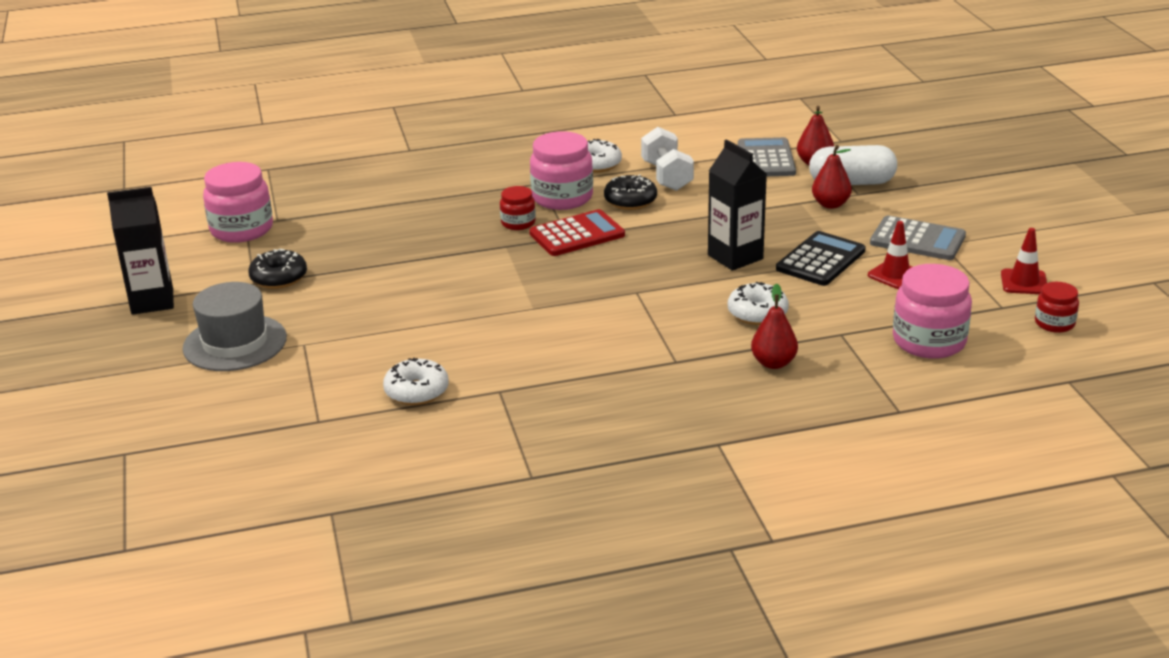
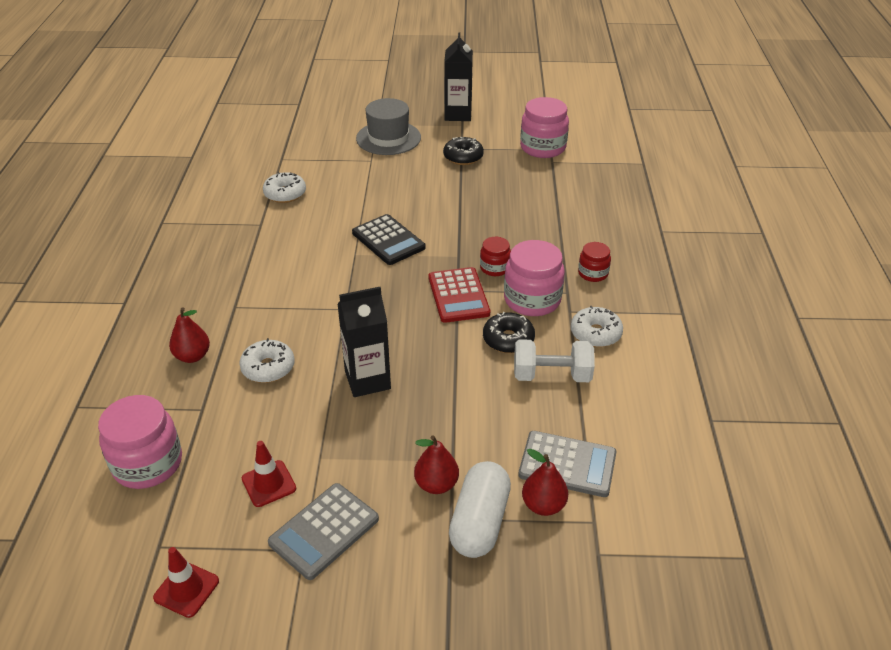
camera: 105 degrees right, 10 degrees up
(820, 260) = (328, 437): black calculator -> black calculator (388, 240)
(1054, 323) = (101, 577): red jar -> red jar (593, 273)

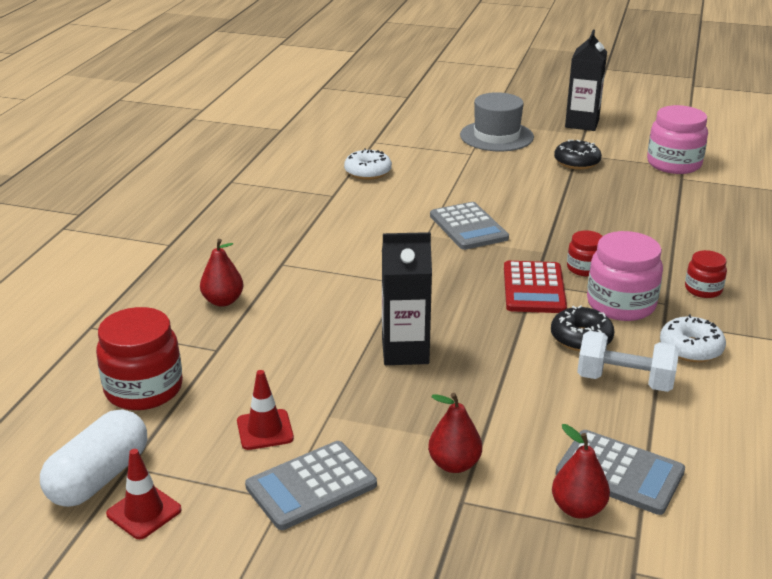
camera: 15 degrees right, 10 degrees down
(147, 463) = (144, 389): pink jar -> red jar
(268, 368) = (299, 323): white donut -> none
(388, 240) = (468, 227): black calculator -> grey calculator
(479, 522) = (495, 511): white capsule -> white capsule (99, 477)

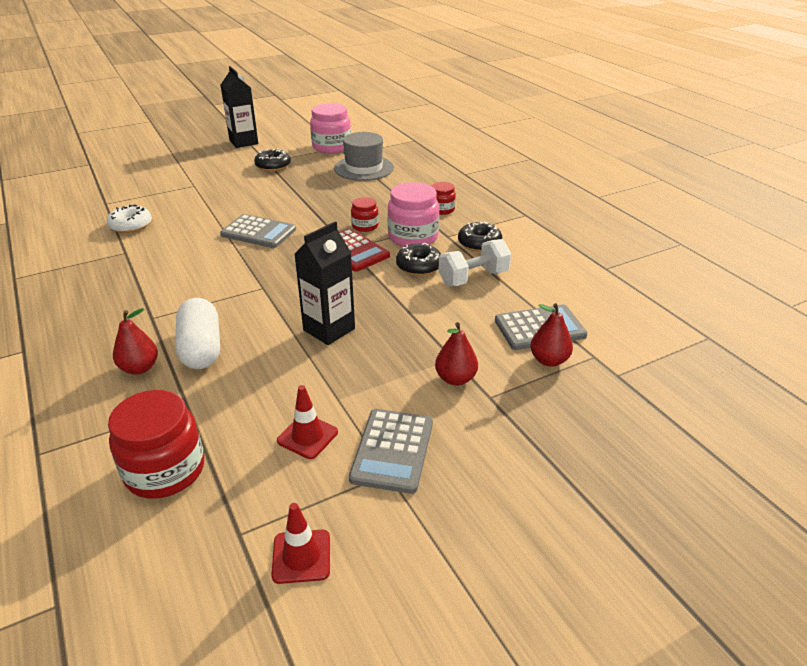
camera: 45 degrees left, 5 degrees up
(99, 477) = (226, 560): white capsule -> white capsule (201, 348)
(496, 136) = (196, 168): grey hat -> grey hat (364, 168)
(690, 348) = (479, 243): white donut -> black donut

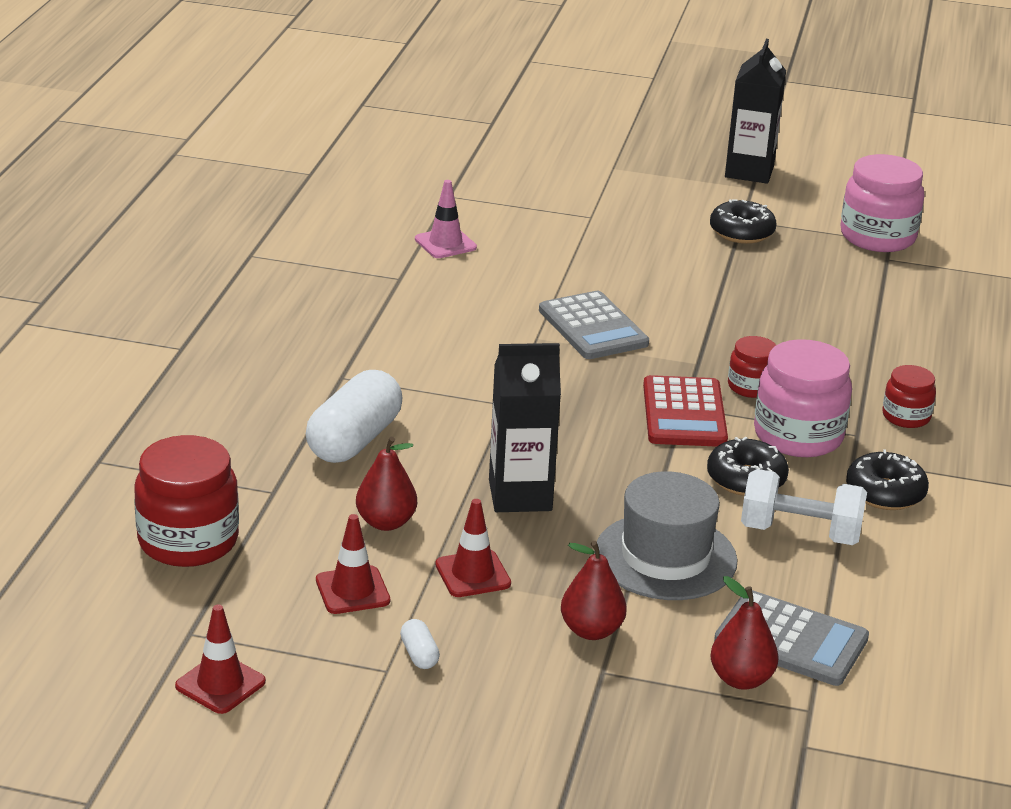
camera: 40 degrees right, 5 degrees down
(131, 226) = (445, 243): white donut -> pink traffic cone
(139, 368) = (270, 428): red pear -> red pear (386, 522)
(360, 385) = (473, 574): none -> red traffic cone
(364, 168) = (879, 295): grey hat -> grey hat (665, 557)
(392, 450) = (419, 655): grey calculator -> white capsule

